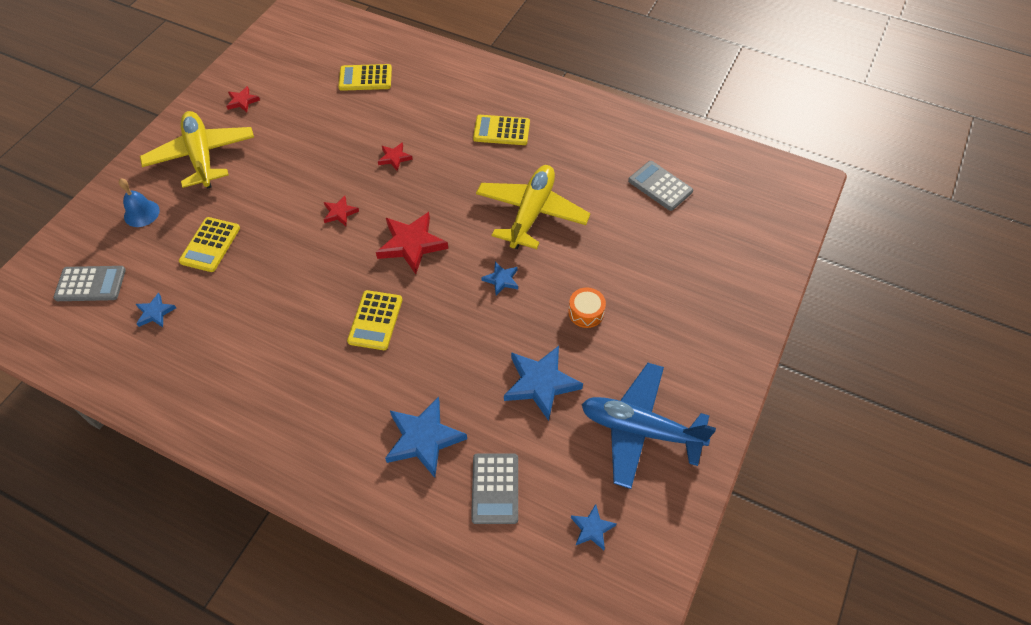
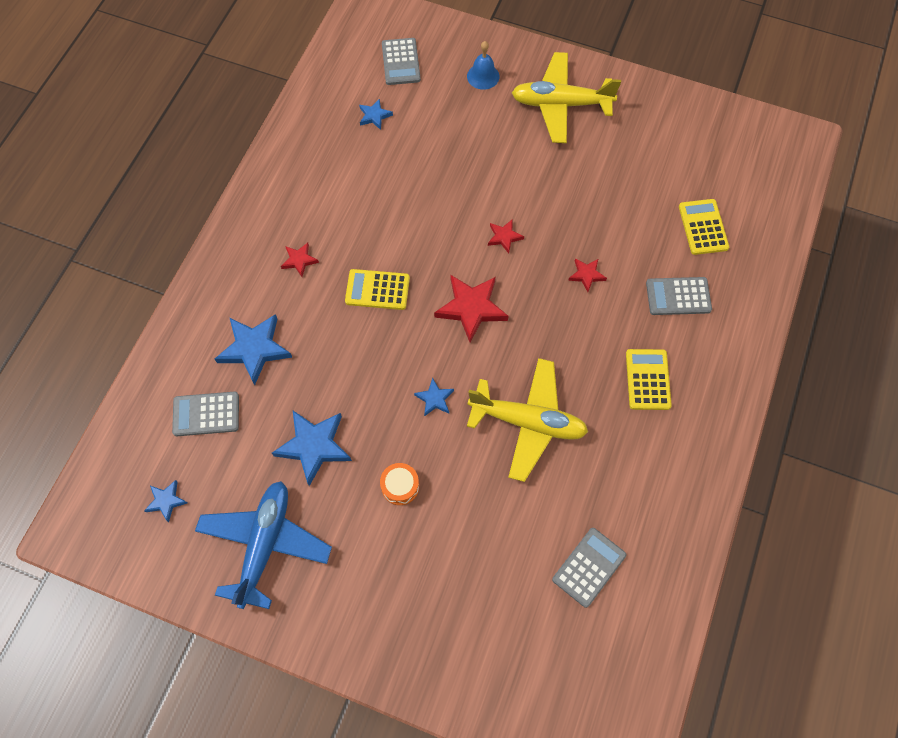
camera: 85 degrees right, 10 degrees up
(201, 156) = (560, 104): yellow plane -> yellow plane turned 150 degrees counterclockwise
(210, 245) = (452, 138): yellow calculator -> none
(242, 101) = (642, 120): red star -> red star (299, 260)
(428, 102) = (678, 296): none -> grey calculator

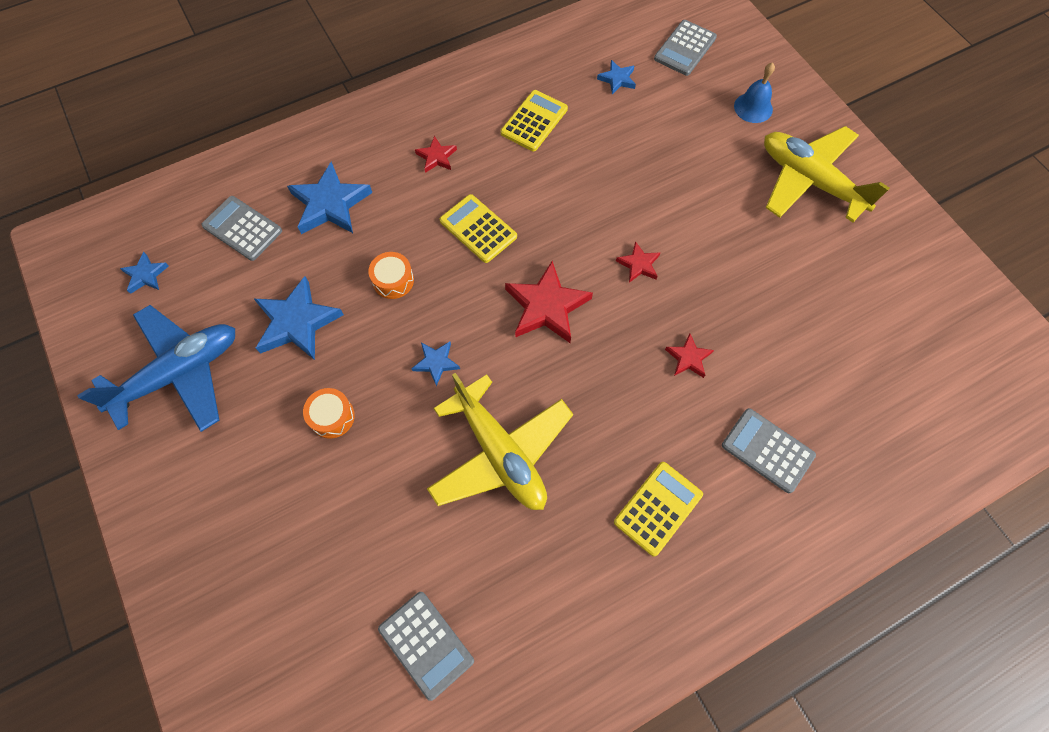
camera: 40 degrees right, 0 degrees up
(353, 368) = (393, 280): none -> orange drum
(589, 567) = (426, 644): grey calculator -> grey calculator turned 60 degrees clockwise
(703, 227) = (859, 401): yellow calculator -> yellow calculator (534, 121)

